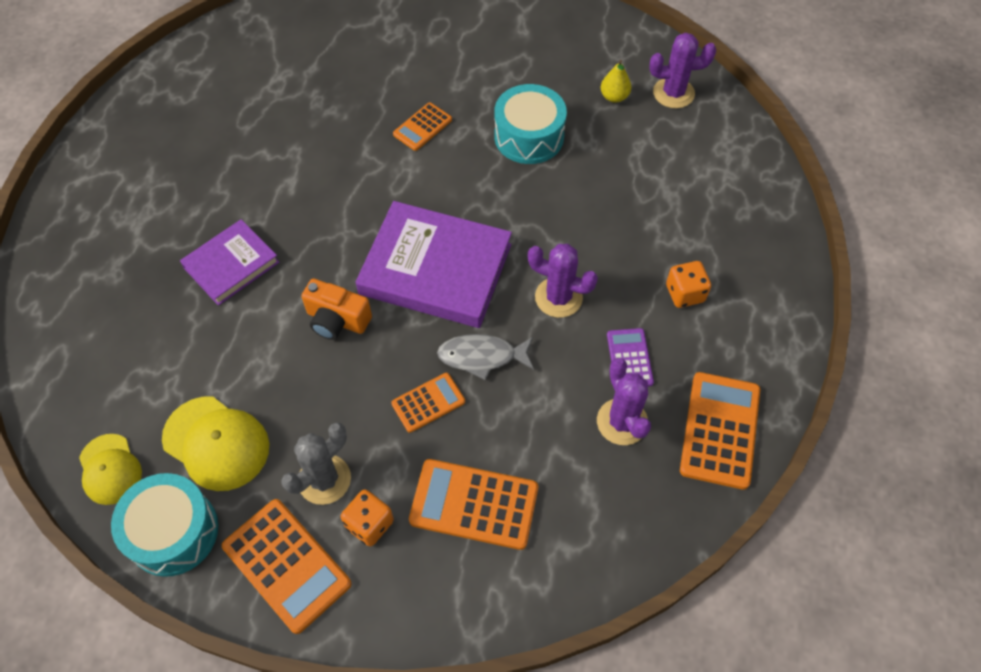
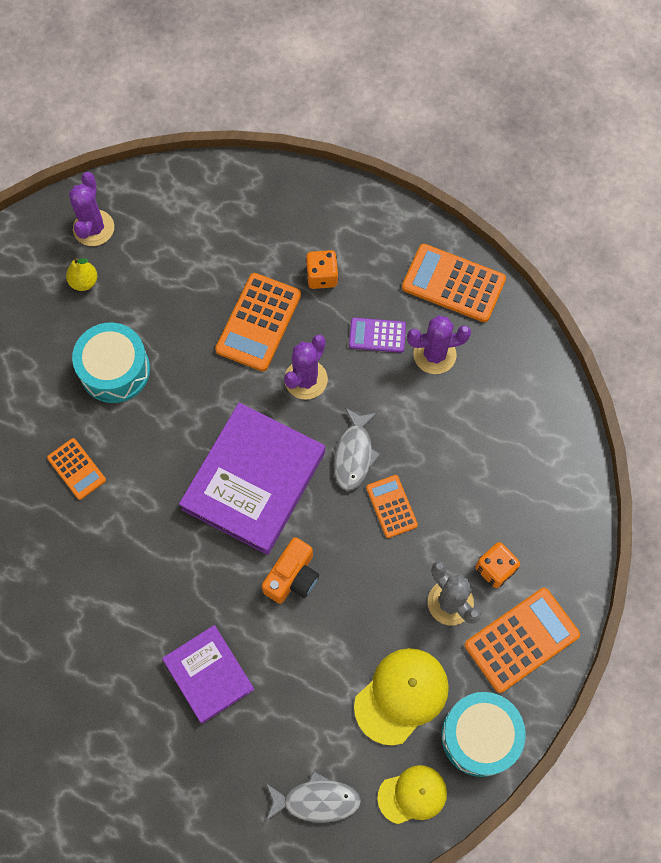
camera: 80 degrees left, 10 degrees up
(107, 378) = (316, 800): none -> grey fish
(474, 504) = (489, 483): orange calculator -> orange calculator (258, 322)

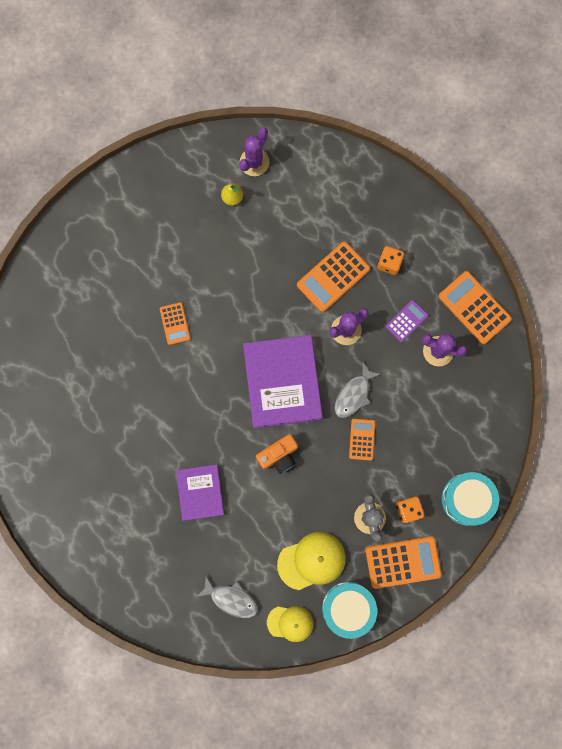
camera: 25 degrees right, 10 degrees up
(115, 370) = (226, 268): turquoise drum -> turquoise drum (467, 499)
(254, 481) = (282, 382): purple book -> purple book turned 60 degrees counterclockwise
(377, 335) = (406, 321): purple calculator -> purple calculator turned 105 degrees clockwise

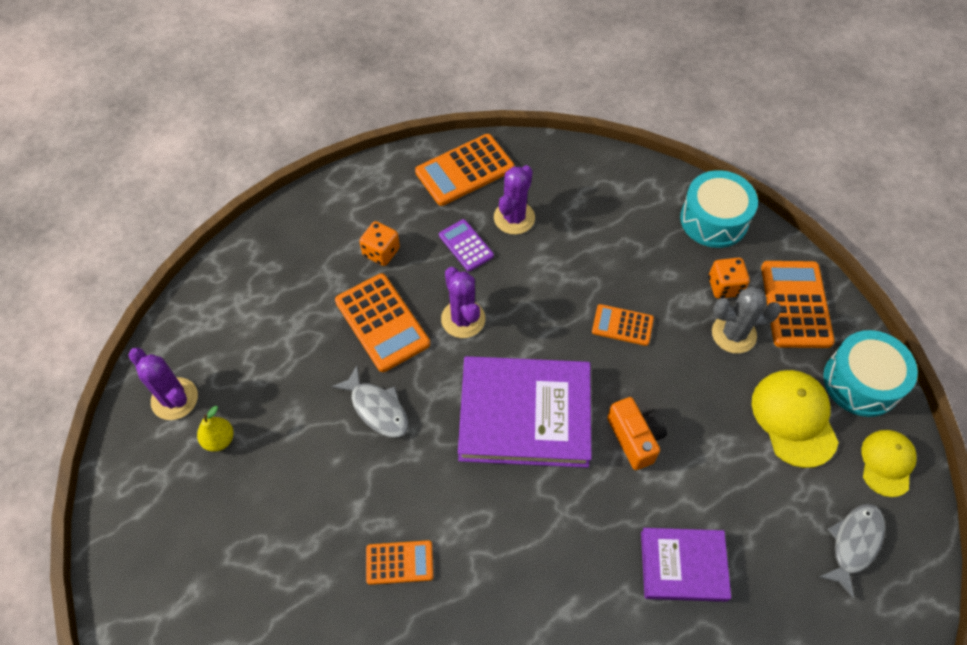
camera: 80 degrees left, 20 degrees down
(354, 394) = (557, 324): grey fish -> grey fish (377, 408)

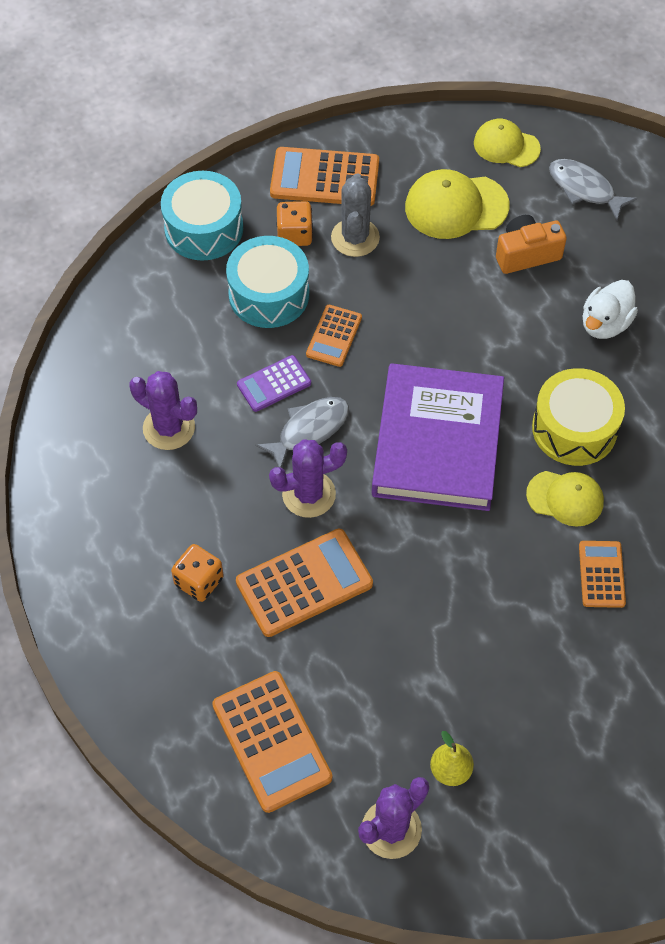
camera: 85 degrees left, 0 degrees up
(377, 408) = (420, 592): grey fish -> grey fish (309, 430)
(465, 170) = (83, 477): orange calculator -> orange calculator (272, 741)
(466, 245) = (203, 484): purple calculator -> purple calculator (274, 384)
(477, 528) = (565, 498): none -> yellow cap
(554, 536) = (574, 428): none -> yellow drum
(635, 438) = (470, 344): orange camera -> orange camera (526, 254)
(683, 566) = (605, 324): purple book -> white duck
(861, 382) = (420, 145): turquoise drum -> turquoise drum (269, 294)

